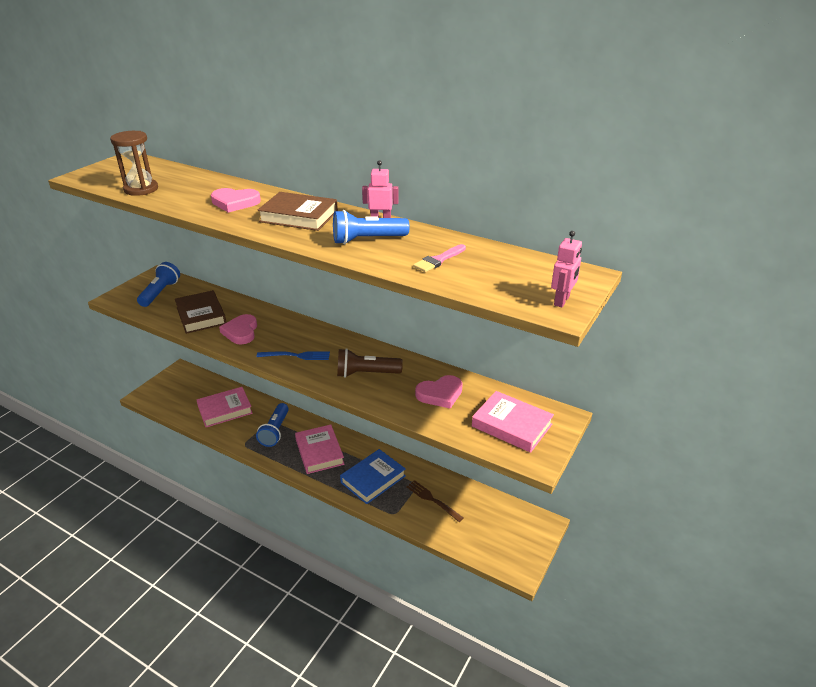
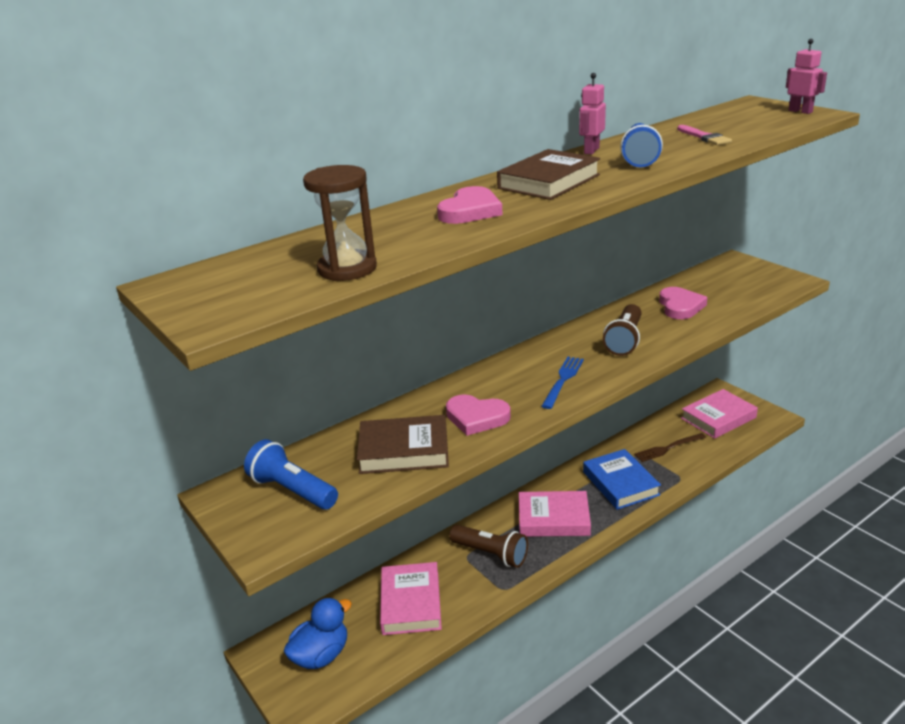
camera: 65 degrees left, 5 degrees down
(180, 390) = (321, 655): none -> blue duck
(275, 431) = (491, 554): blue flashlight -> brown flashlight
(512, 425) = (742, 282): pink book -> pink book (718, 418)

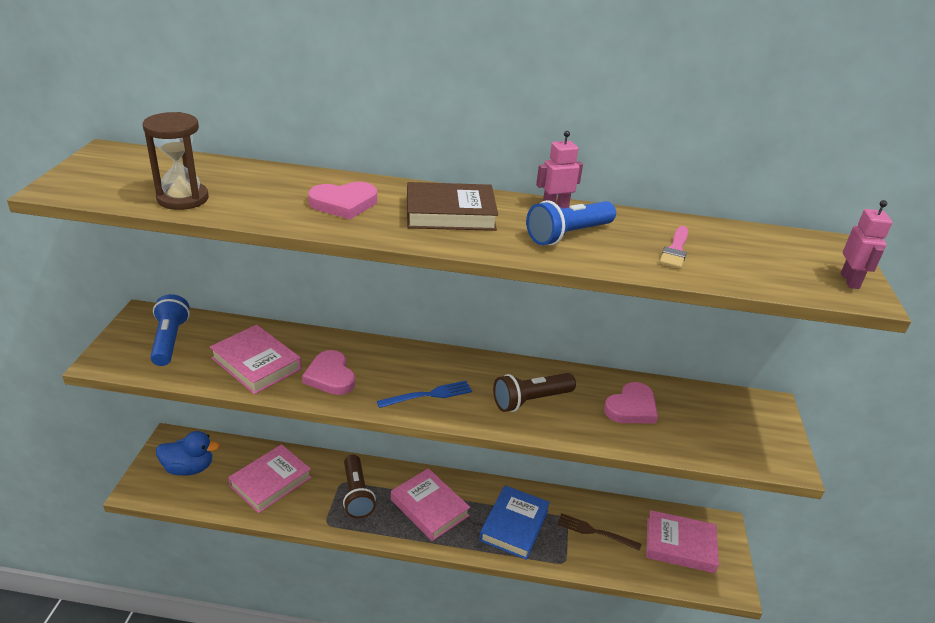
camera: 40 degrees right, 5 degrees up
(404, 451) = (256, 364): brown book -> pink book

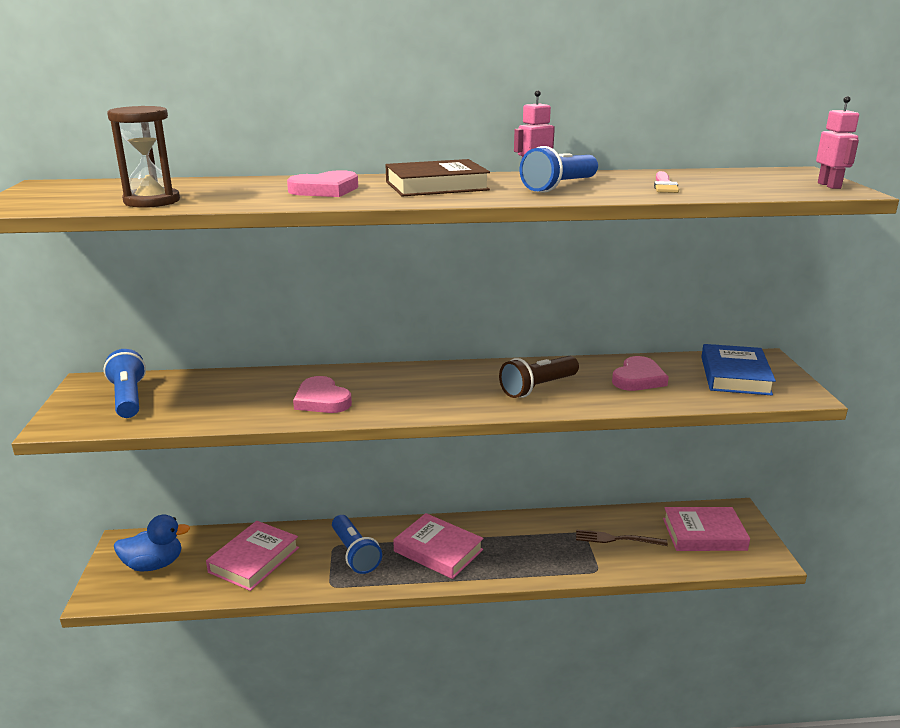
camera: 10 degrees left, 10 degrees down
(256, 364) = (235, 402): pink book -> none
(356, 494) = (355, 554): brown flashlight -> blue flashlight
(429, 395) = (433, 398): blue fork -> none
(514, 525) = (533, 549): blue book -> blue book (735, 375)

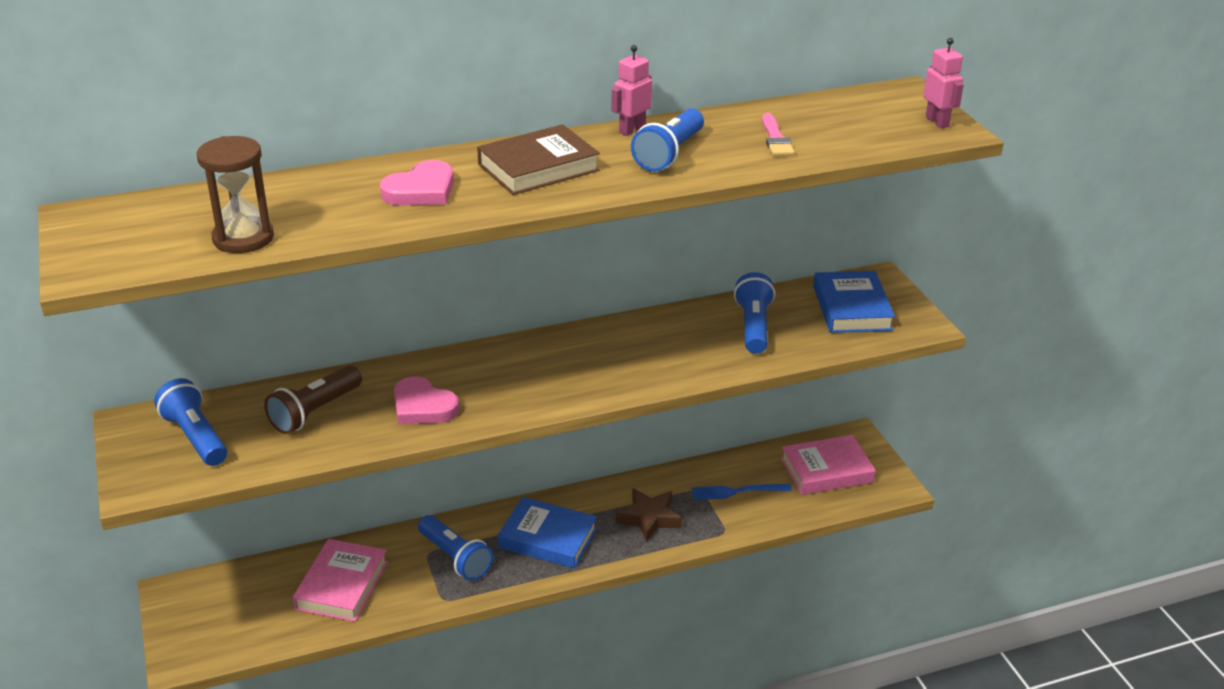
camera: 15 degrees left, 10 degrees up
(154, 564) = (225, 612): blue duck -> none
(438, 550) = (548, 538): pink book -> blue book
(532, 548) = (649, 518): none -> brown star
(538, 388) = (652, 355): brown flashlight -> brown flashlight (314, 412)
(616, 539) = (736, 492): brown fork -> blue fork
(638, 378) = (753, 326): pink heart -> blue flashlight

